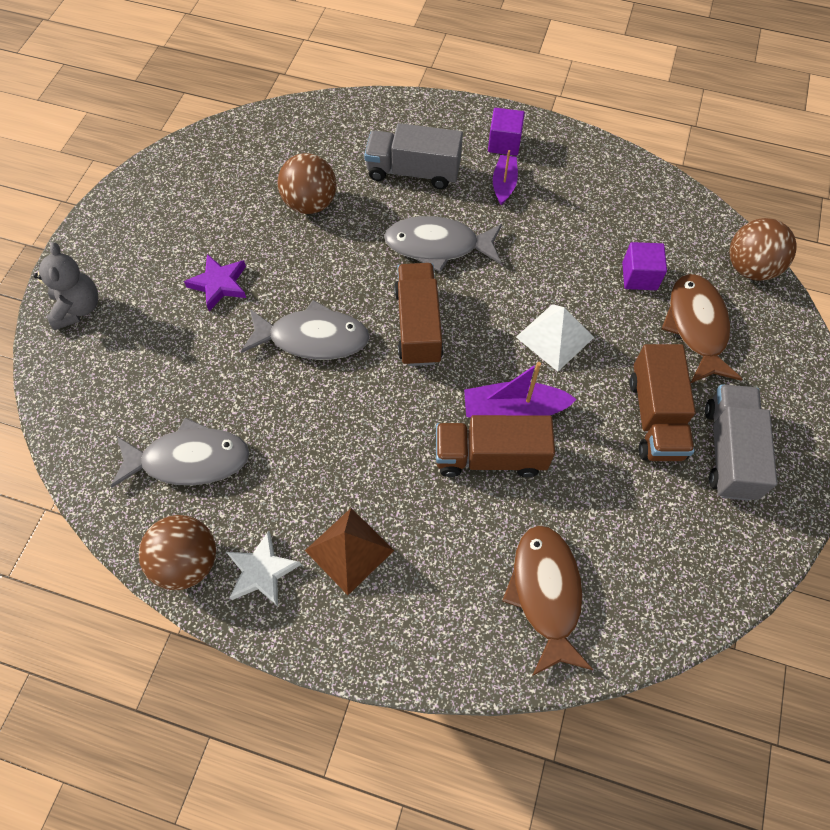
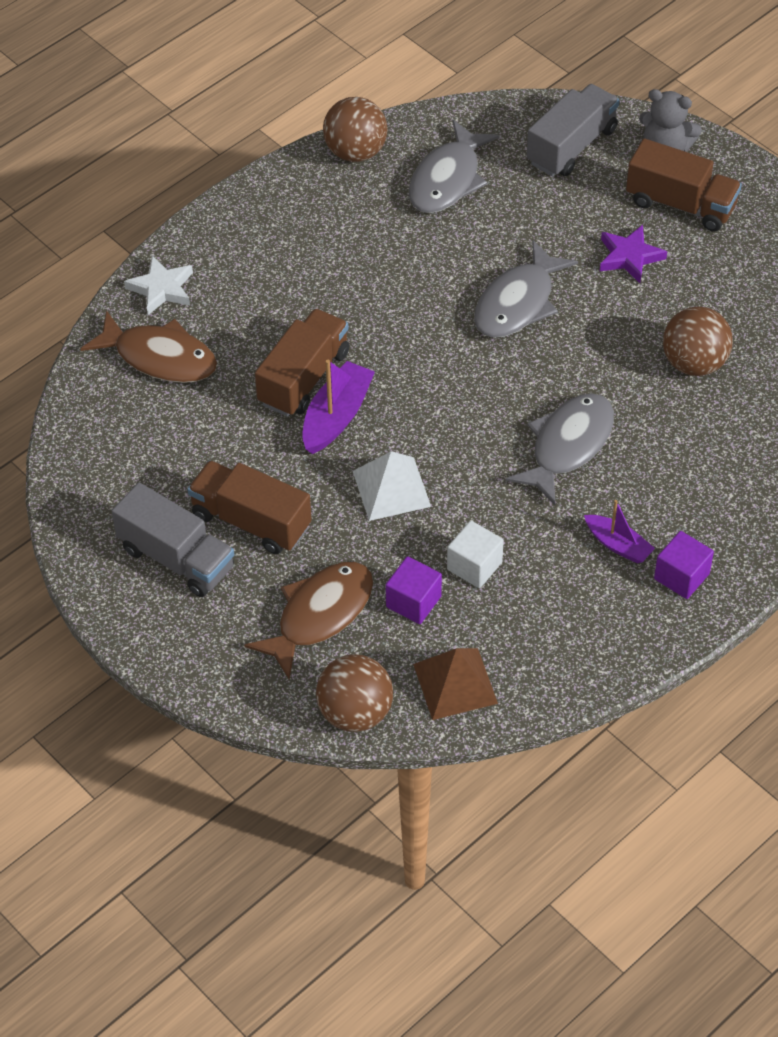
camera: 120 degrees right, 10 degrees down
(262, 571) = (314, 192): white star -> white star (161, 289)
(349, 550) = (291, 250): brown pyramid -> brown pyramid (455, 683)
(413, 172) = (687, 470): grey truck -> grey truck (572, 146)
(418, 326) = (478, 387): brown truck -> brown truck (681, 204)
(582, 255) = (474, 566): none -> white cube
(697, 327) = (319, 615): brown fish -> brown fish turned 75 degrees counterclockwise

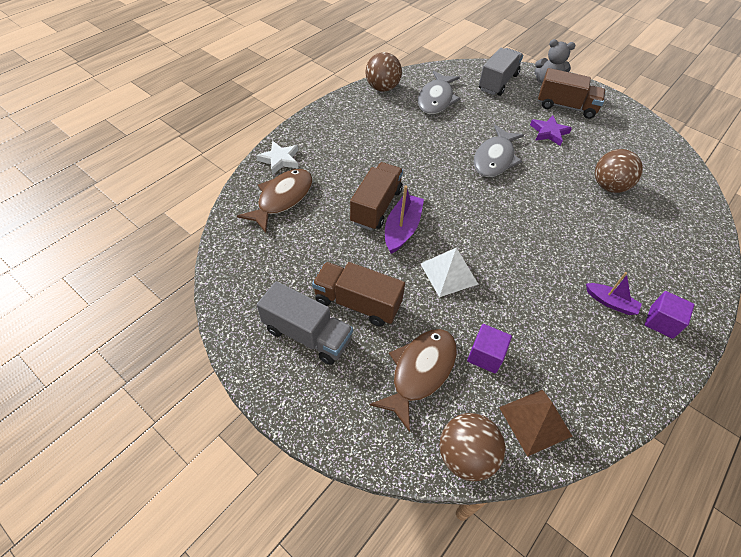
camera: 10 degrees left, 0 degrees up
(159, 357) = (282, 199): brown fish -> brown fish turned 75 degrees counterclockwise
(474, 566) = (520, 325): white cube -> none
(568, 446) = (553, 239): grey fish -> none

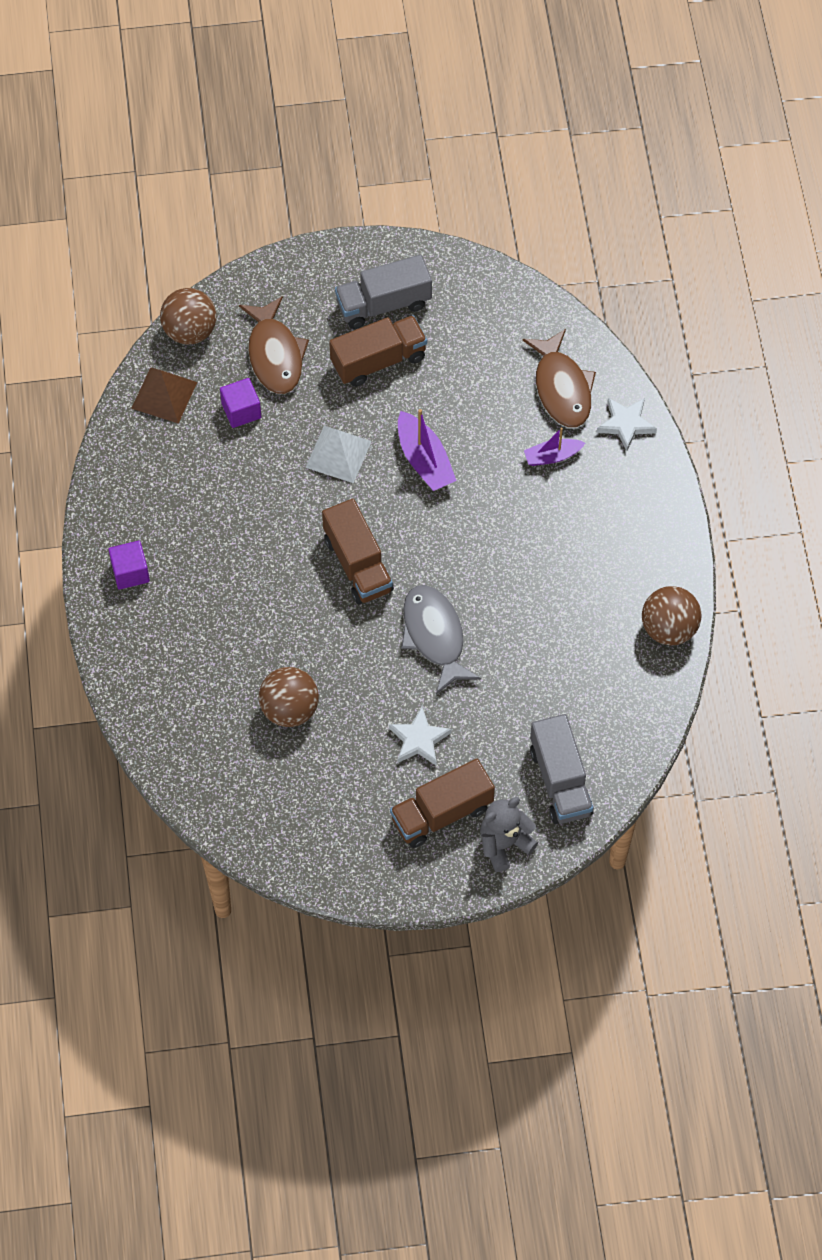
camera: 135 degrees right, 10 degrees up
(376, 206) = (474, 461): brown truck -> brown truck (358, 564)
(436, 99) = (592, 671): grey fish -> none
(549, 132) = (419, 740): purple star -> white star
(610, 302) = (184, 553): purple boat -> purple boat (552, 456)

